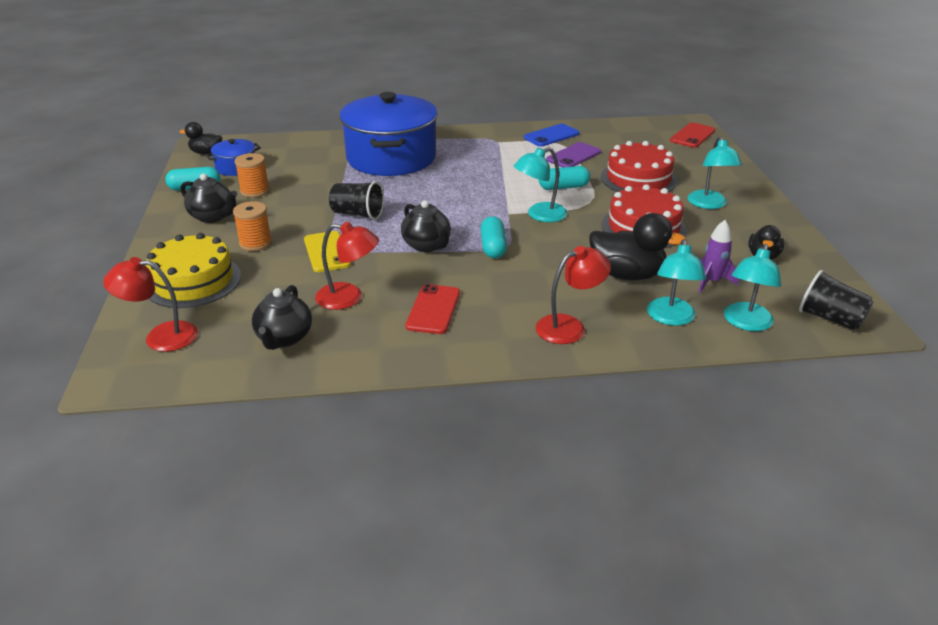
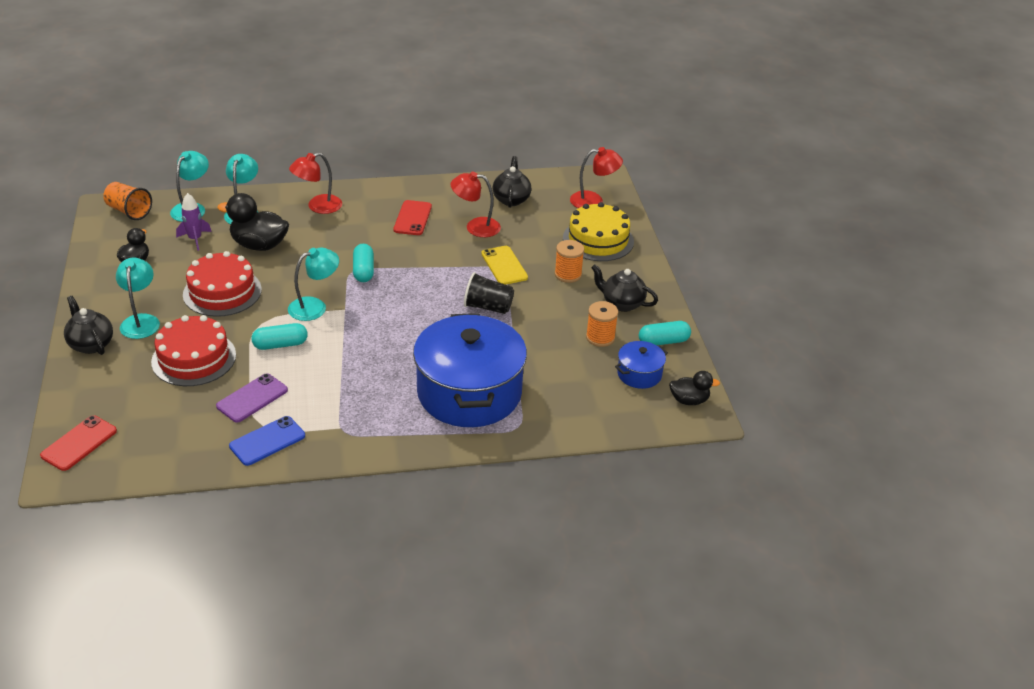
camera: 175 degrees right, 5 degrees up
(427, 245) = (420, 272): black teapot -> black teapot (91, 344)
(830, 318) = (129, 211): black cup -> orange cup

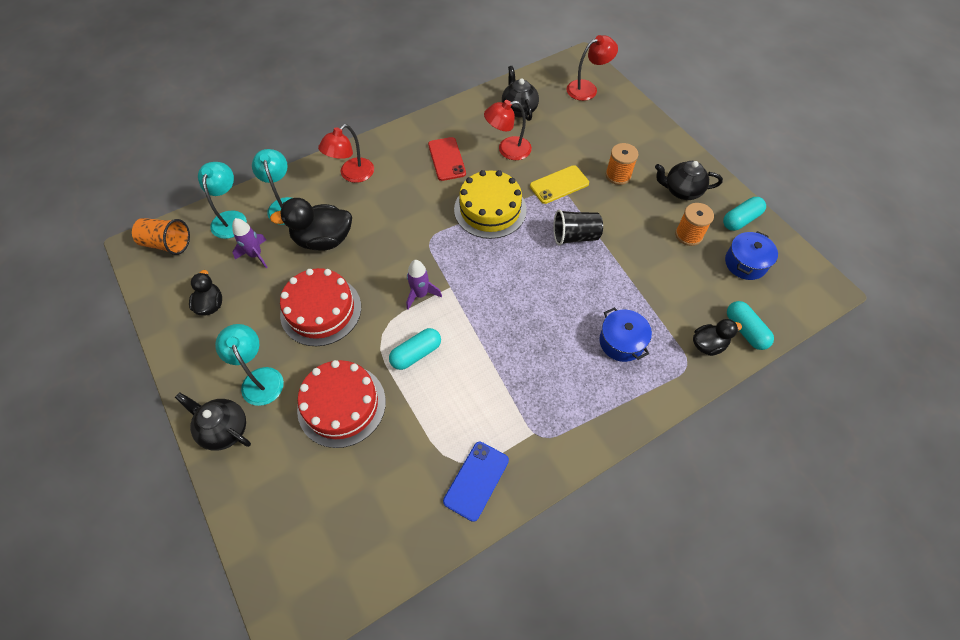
camera: 20 degrees left, 20 degrees up
(79, 443) = (287, 569): red phone -> none
(252, 398) = (429, 432): purple phone -> none
(315, 306) = (420, 294): turquoise lamp -> purple rocket
(363, 271) = (439, 235): turquoise capsule -> turquoise capsule (745, 330)
(469, 393) = (621, 342): blue pot -> blue pot, size x0.44
(504, 266) = (559, 185): yellow phone -> yellow phone turned 75 degrees counterclockwise
(598, 240) = (618, 129): yellow cake -> yellow cake (490, 209)
(689, 400) = (802, 276): black duck -> black duck (708, 345)

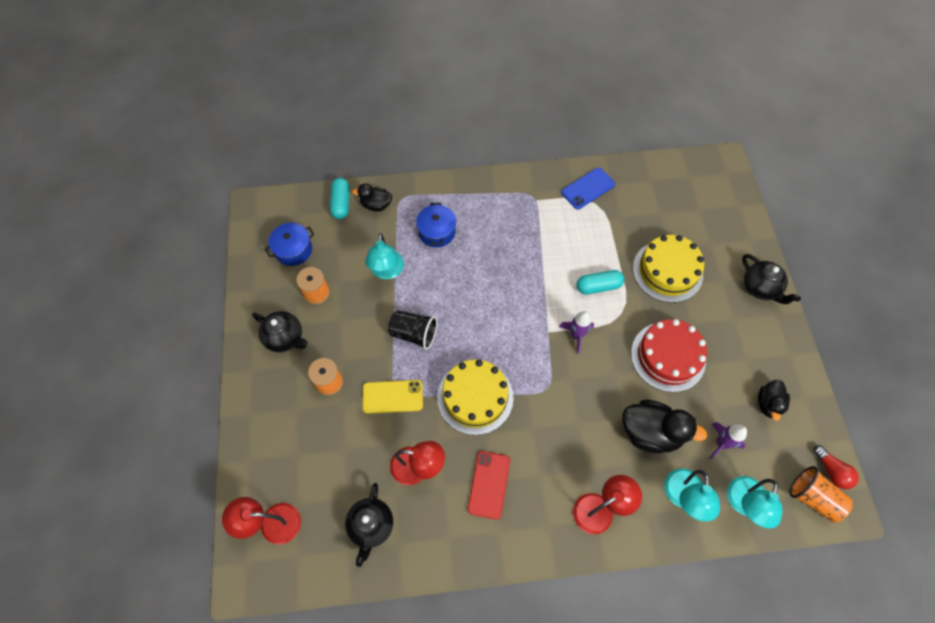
camera: 155 degrees left, 5 degrees up
(148, 270) = (831, 471): none -> red light bulb
(260, 378) = (729, 317): turquoise lamp -> turquoise lamp (387, 271)
(341, 405) = (667, 271): red cake -> yellow cake
(740, 220) = (261, 287): turquoise capsule -> none

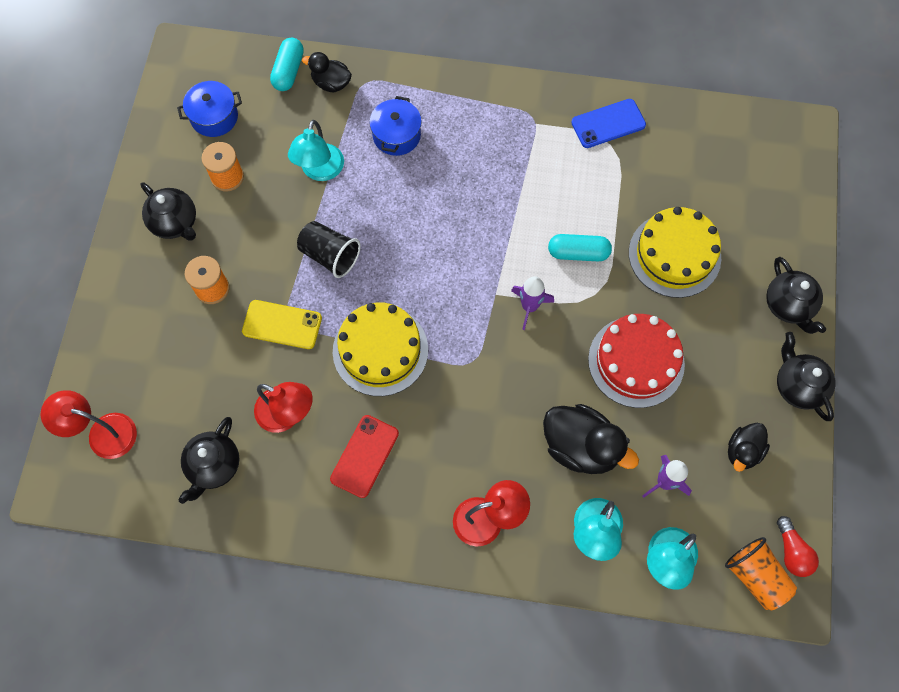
camera: 15 degrees right, 5 degrees up
(788, 345) = (797, 386): none -> black teapot

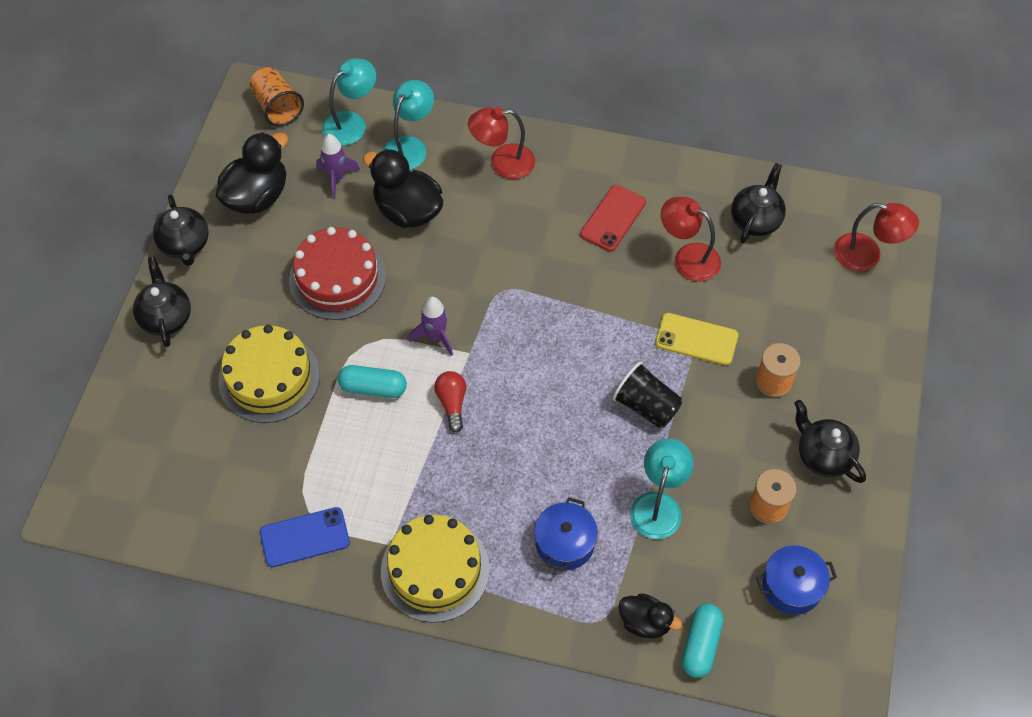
camera: 175 degrees left, 10 degrees down
(380, 350) = (594, 307): yellow cake -> yellow cake (435, 570)
(742, 451) = (257, 196): black duck -> black duck, size x1.70
(792, 552) = (240, 121): red light bulb -> red light bulb (452, 403)

